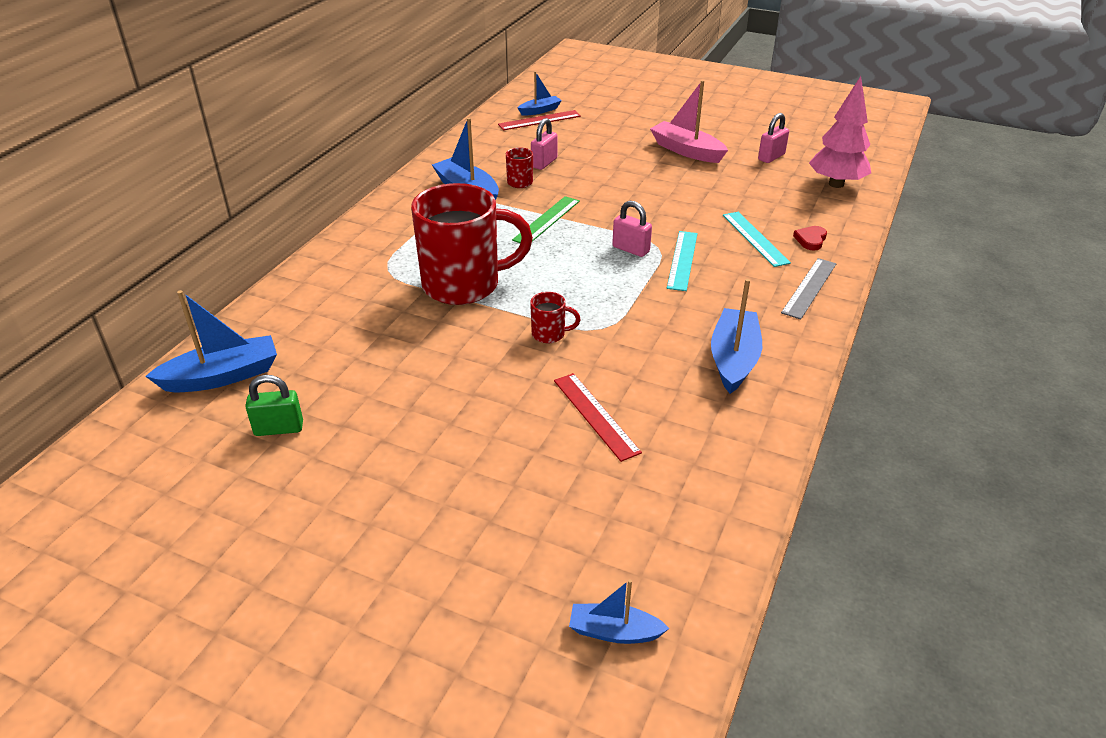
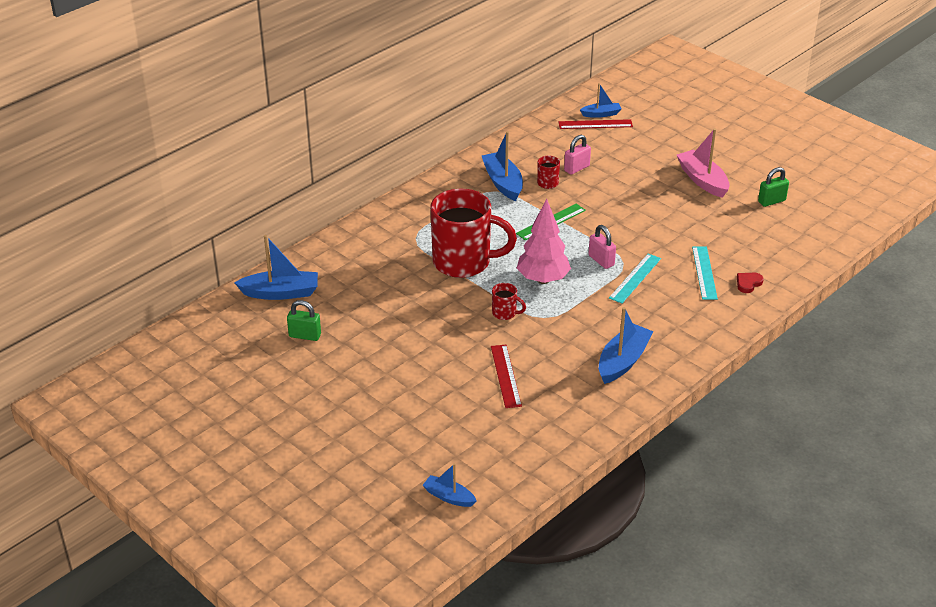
camera: 20 degrees right, 0 degrees up
(771, 157) = (771, 201): pink padlock -> green padlock
(809, 288) = (717, 322): grey ruler -> none
(836, 184) = (808, 238): pink tree -> pink tree (543, 279)

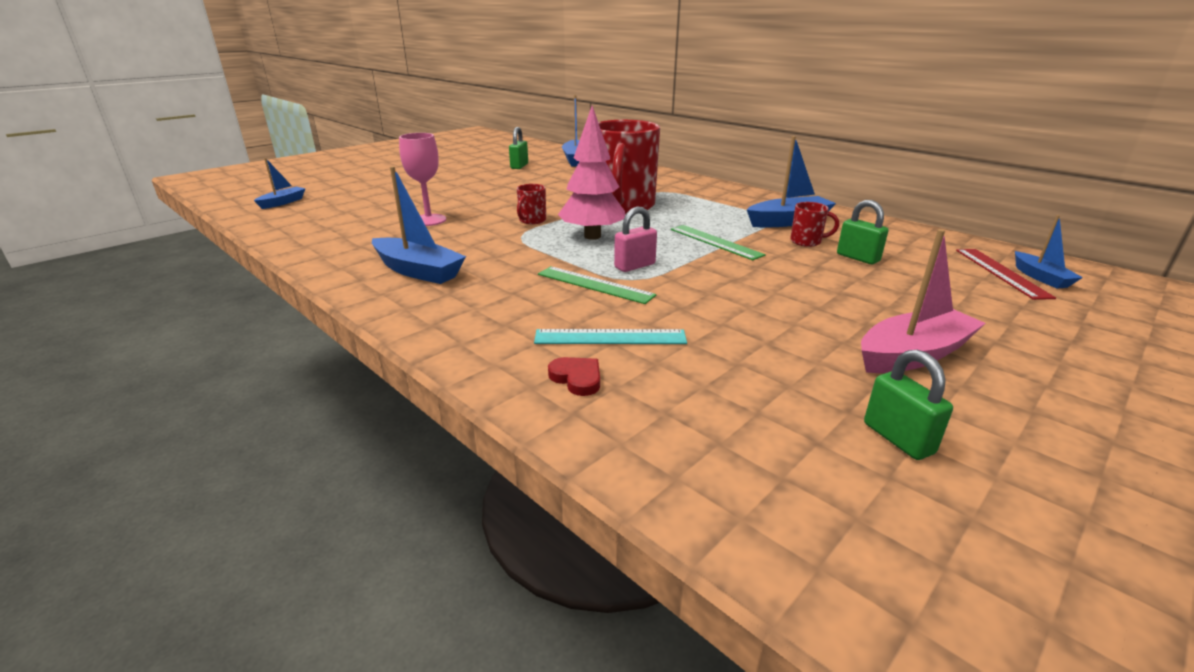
camera: 90 degrees right, 10 degrees down
(505, 376) = (429, 220): red ruler -> pink goblet
(576, 168) = (857, 258): pink padlock -> green padlock
(635, 278) = (594, 284): turquoise ruler -> green ruler

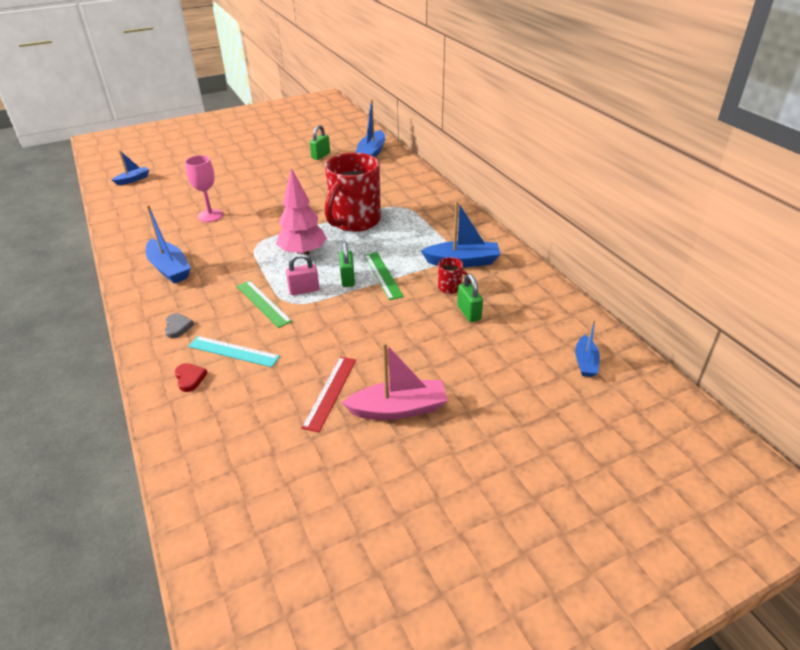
camera: 20 degrees right, 10 degrees up
(494, 326) = (178, 327): none -> grey heart
(532, 220) = (277, 228): red mug -> none
(897, 438) = (317, 463): green padlock -> green padlock (347, 279)
(1001, 272) = (561, 351): red ruler -> red ruler (330, 392)

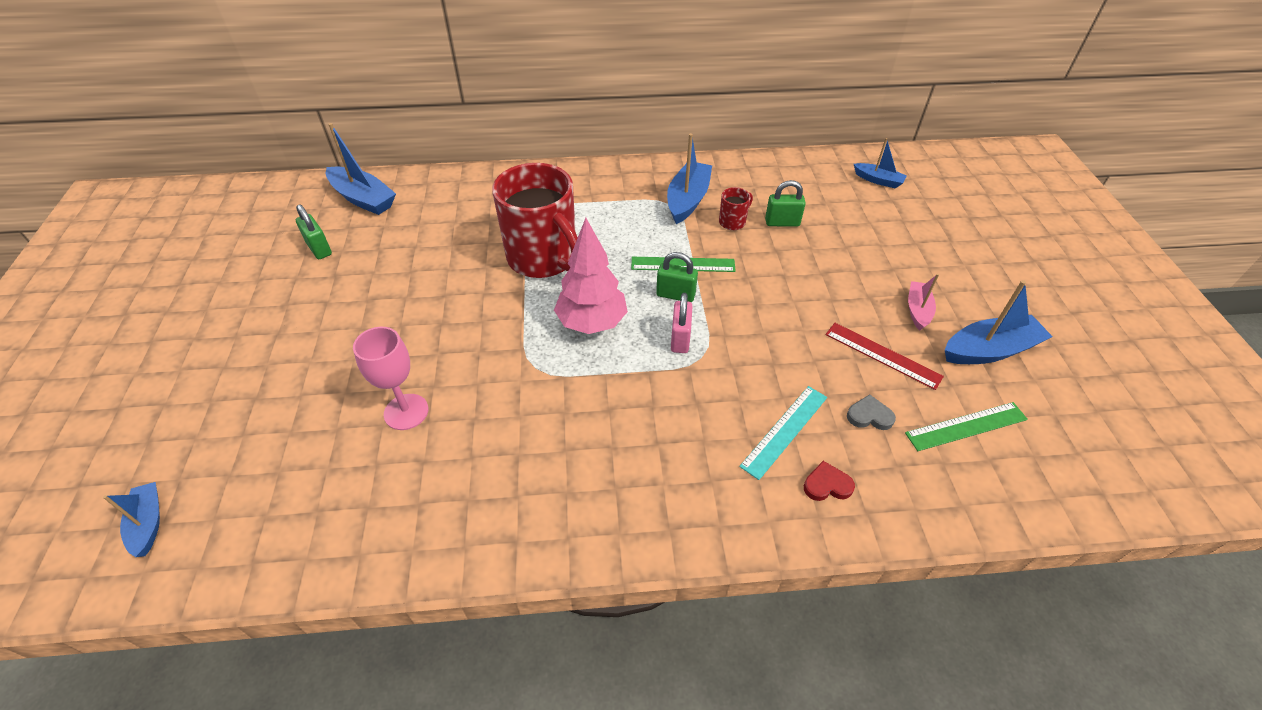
camera: 70 degrees left, 10 degrees up
(169, 268) = (542, 486): blue boat -> blue boat (989, 350)
(178, 327) = (708, 488): grey heart -> grey heart (869, 416)
(263, 303) = (691, 384): green ruler -> green ruler (966, 426)
(398, 409) = (917, 310): pink boat -> pink boat, size x0.59

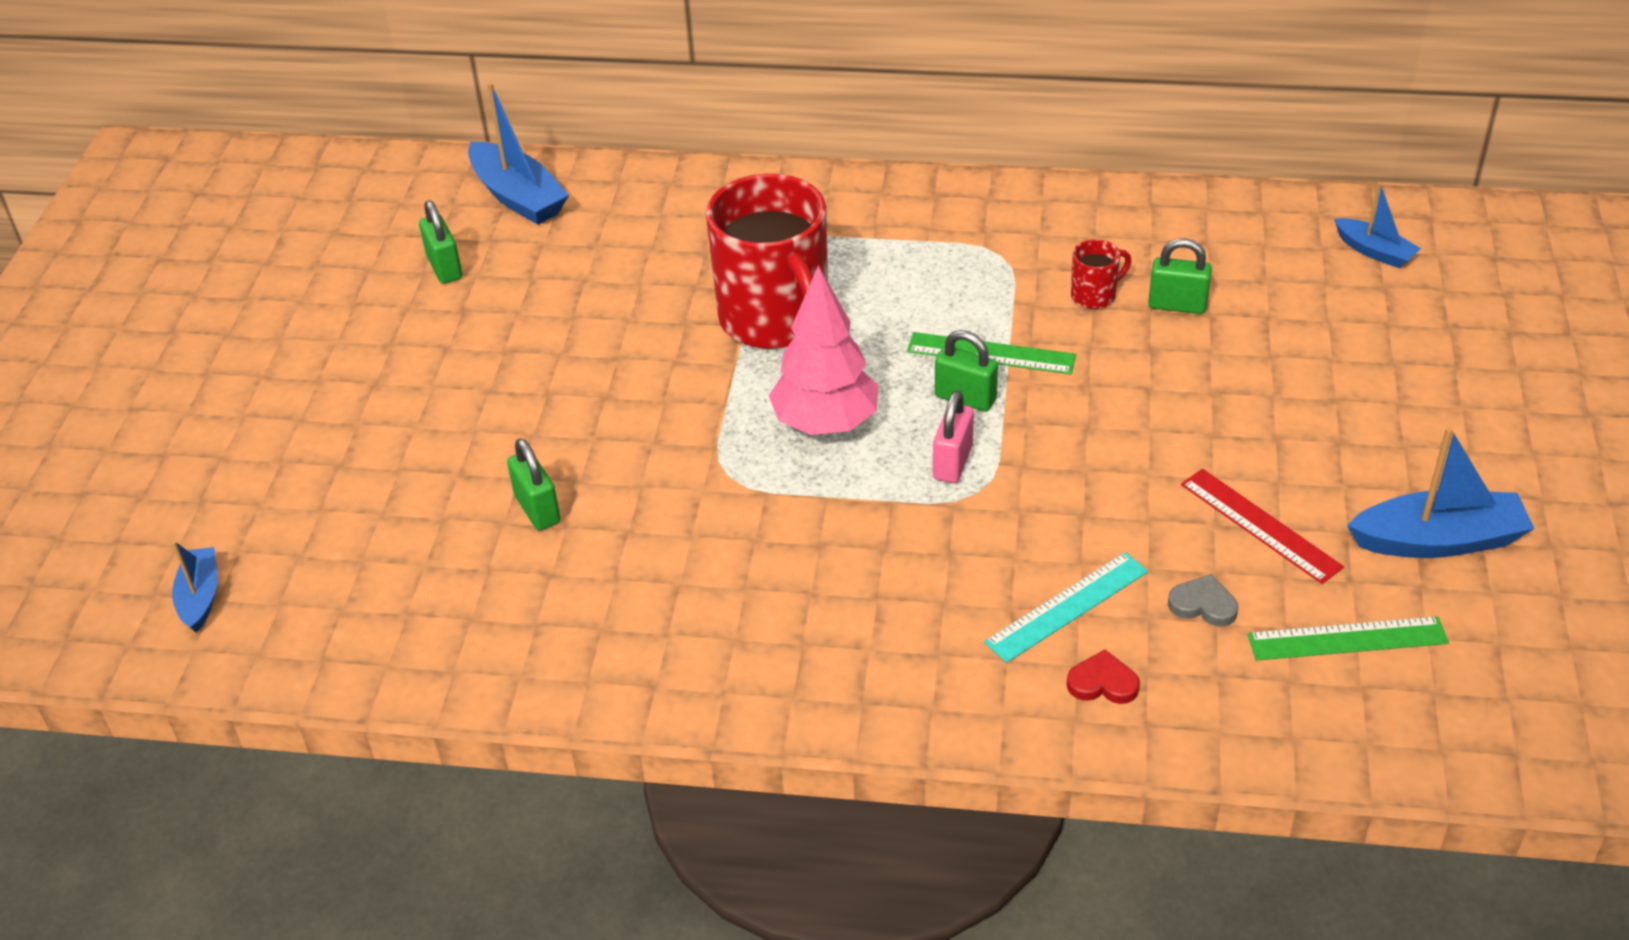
camera: 15 degrees right, 5 degrees down
(406, 412) = (537, 509): pink goblet -> green padlock
(687, 200) = (1031, 251): blue boat -> none
(917, 310) = (1347, 467): pink boat -> none

